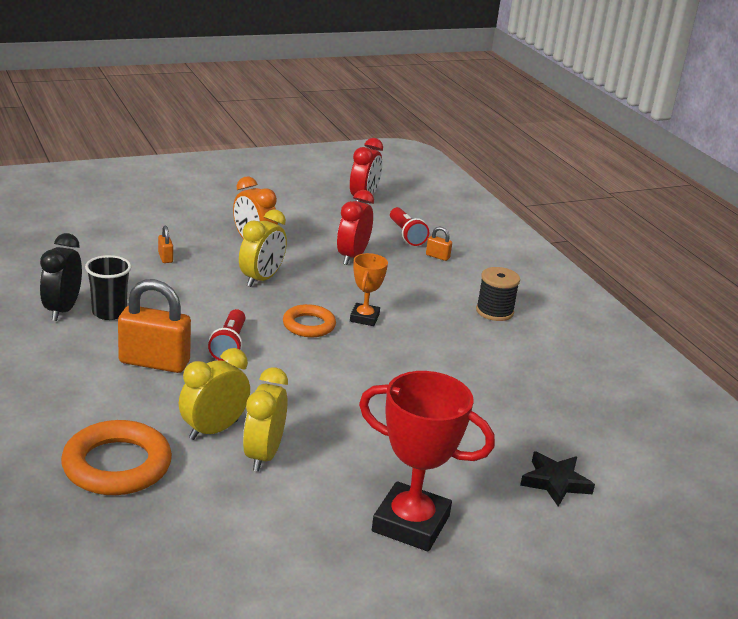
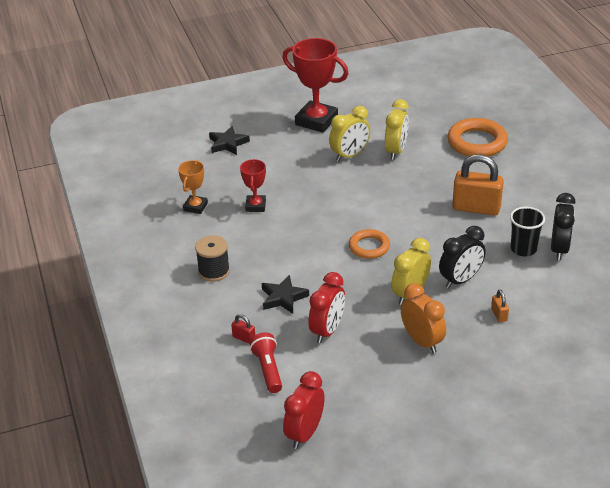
camera: 170 degrees left, 10 degrees up
(199, 288) = (460, 280): none -> black clock
(213, 430) = (427, 164): yellow clock -> yellow clock (349, 155)
(229, 345) = (427, 225): red flashlight -> none
(364, 318) = (324, 257): orange trophy -> orange trophy (195, 207)
(405, 284) = (283, 298): none -> black star
(437, 256) = (244, 338): orange padlock -> red padlock
(471, 381) = (255, 206): none -> red trophy

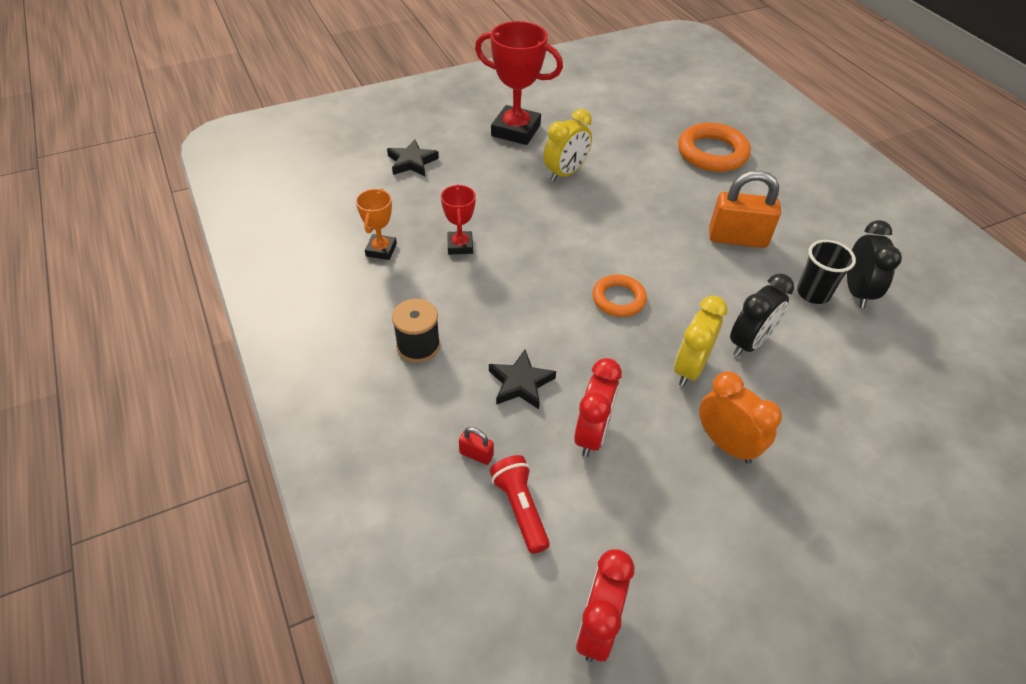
camera: 10 degrees left, 10 degrees up
(396, 151) = (620, 166): yellow clock -> none
(499, 315) = (815, 394): orange padlock -> none

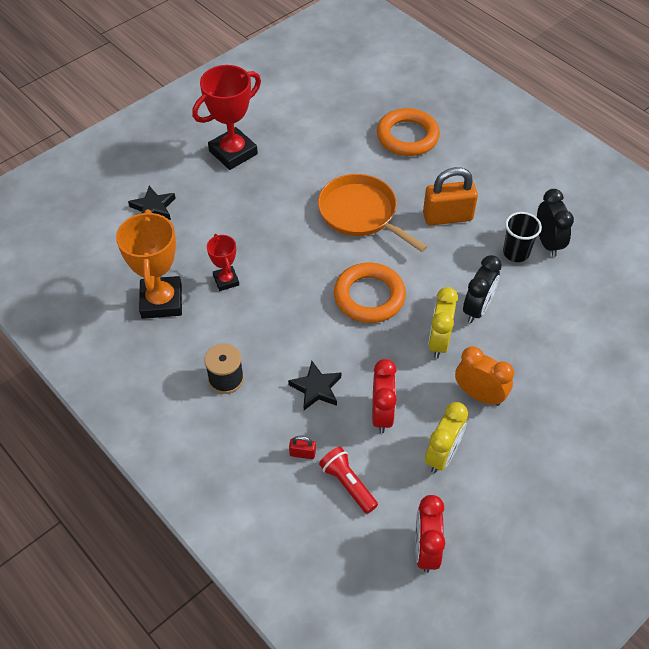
camera: 15 degrees left, 5 degrees up
(381, 250) = (161, 301): orange trophy -> orange trophy, size x1.86
(516, 130) = (233, 152): red trophy -> red trophy turned 45 degrees counterclockwise
(565, 173) = (290, 187): yellow clock -> yellow clock (442, 455)
(618, 299) = (369, 296): orange ring -> orange ring, size x1.62
(636, 213) = (360, 213): none -> orange pan

